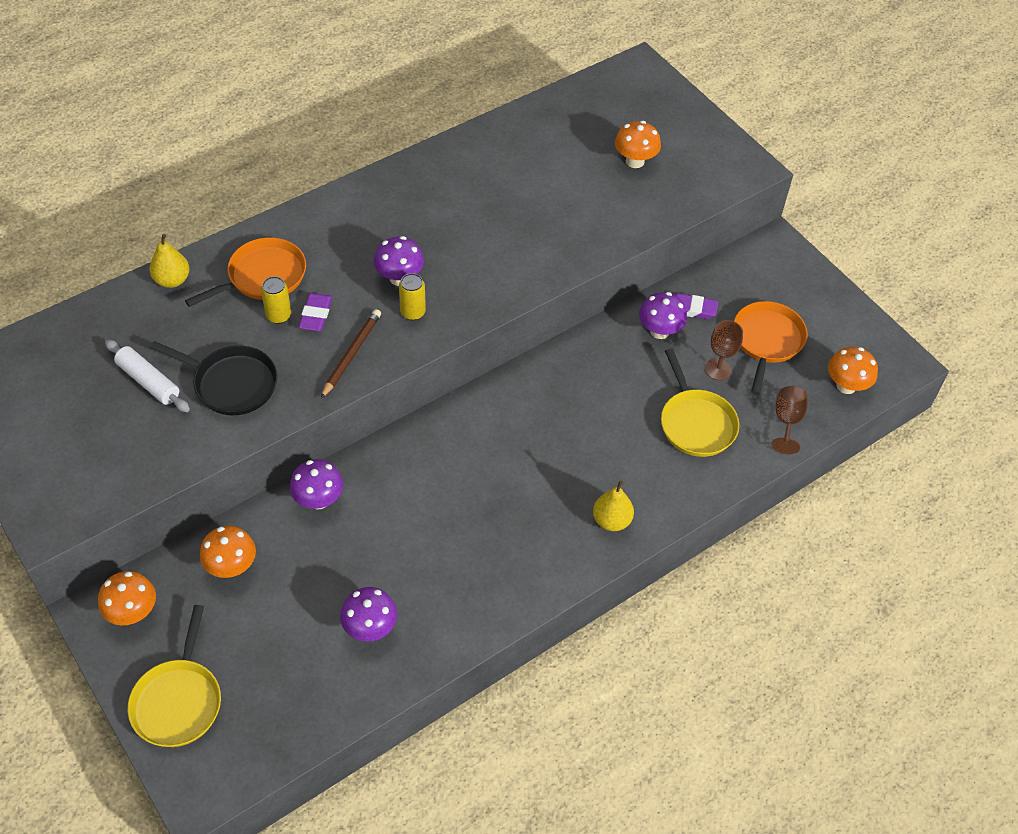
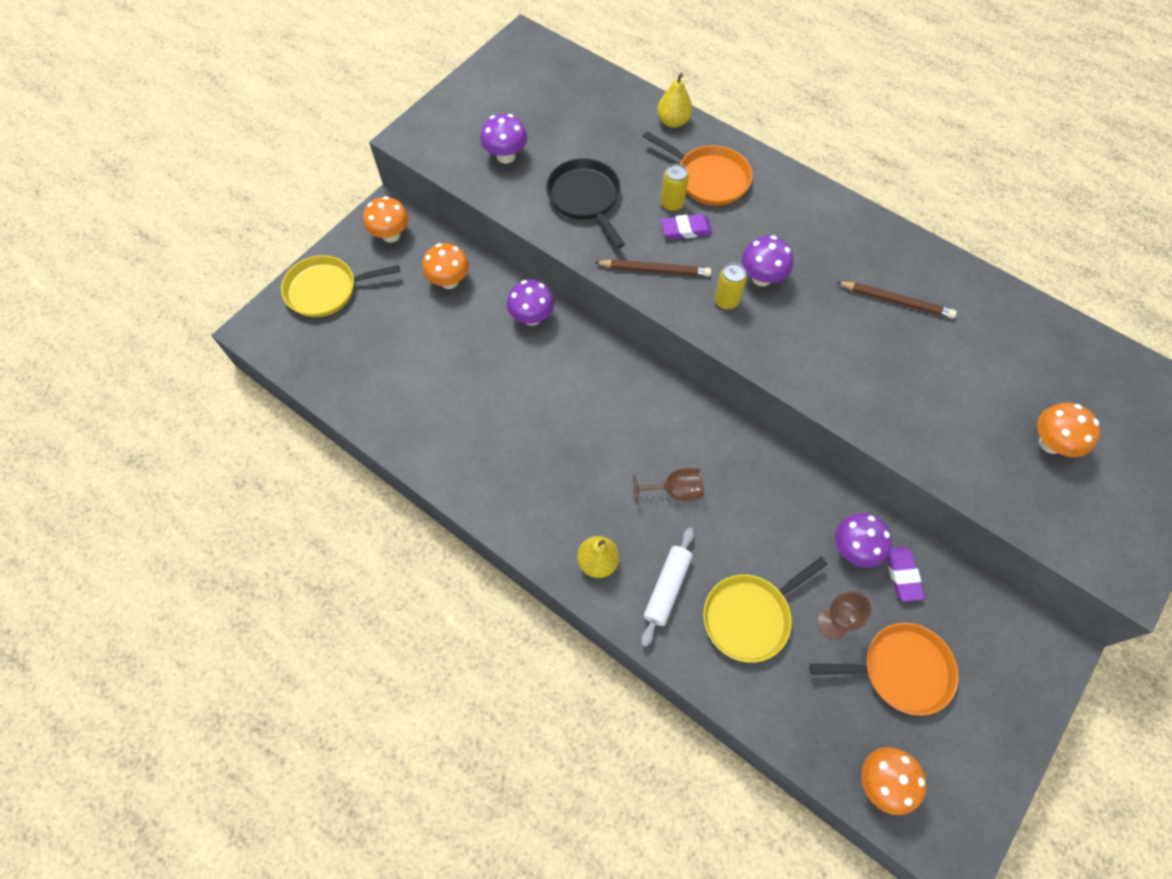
camera: 75 degrees right, 10 degrees up
(148, 381) = (564, 145): white rolling pin -> white rolling pin (667, 588)
(232, 384) = (585, 198): black pan -> black pan turned 150 degrees clockwise
(370, 628) = (423, 395): purple mushroom -> purple mushroom (506, 156)
(468, 197) = (896, 301): none -> brown pencil
(787, 421) = (797, 718): brown goblet -> brown goblet (675, 491)

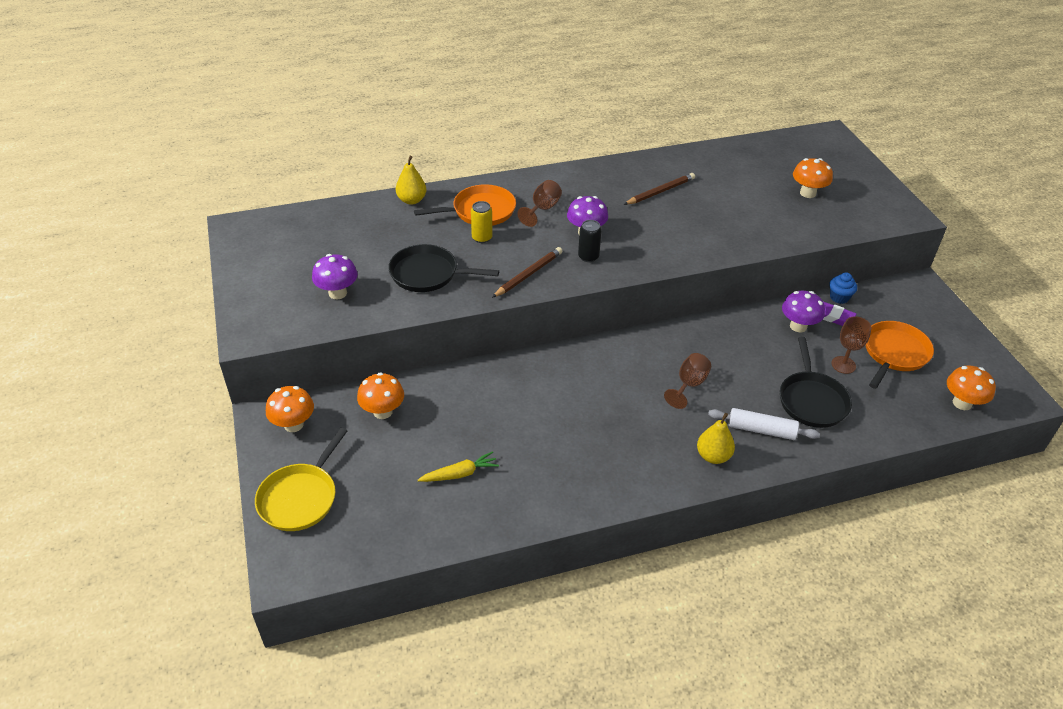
camera: 55 degrees left, 20 degrees down
(426, 376) = (460, 474): none -> yellow carrot
(532, 317) = (470, 381): purple mushroom -> none
(667, 588) = (761, 430): white rolling pin -> white rolling pin turned 45 degrees counterclockwise
(686, 229) = (510, 243): purple eraser -> none
(726, 301) = (588, 257): yellow can -> black can
(749, 616) = (812, 400): yellow pan -> black pan
(761, 222) = (542, 209): none -> brown goblet
(943, 568) = (839, 297): none -> blue cupcake

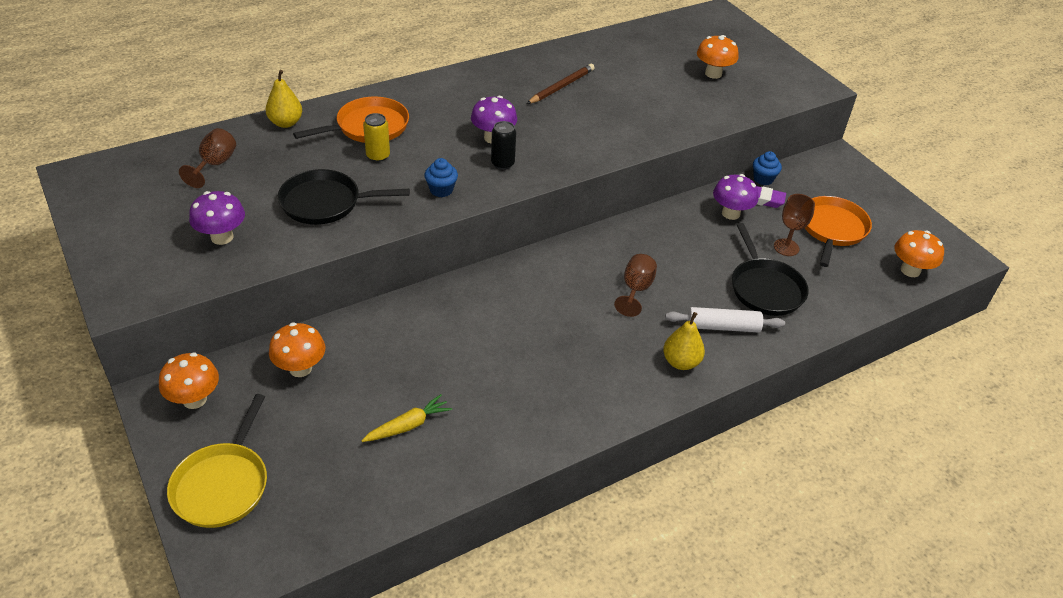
camera: 15 degrees left, 0 degrees up
(528, 274) = (441, 190): brown pencil -> blue cupcake
(542, 209) = (438, 118): brown goblet -> brown goblet (215, 165)

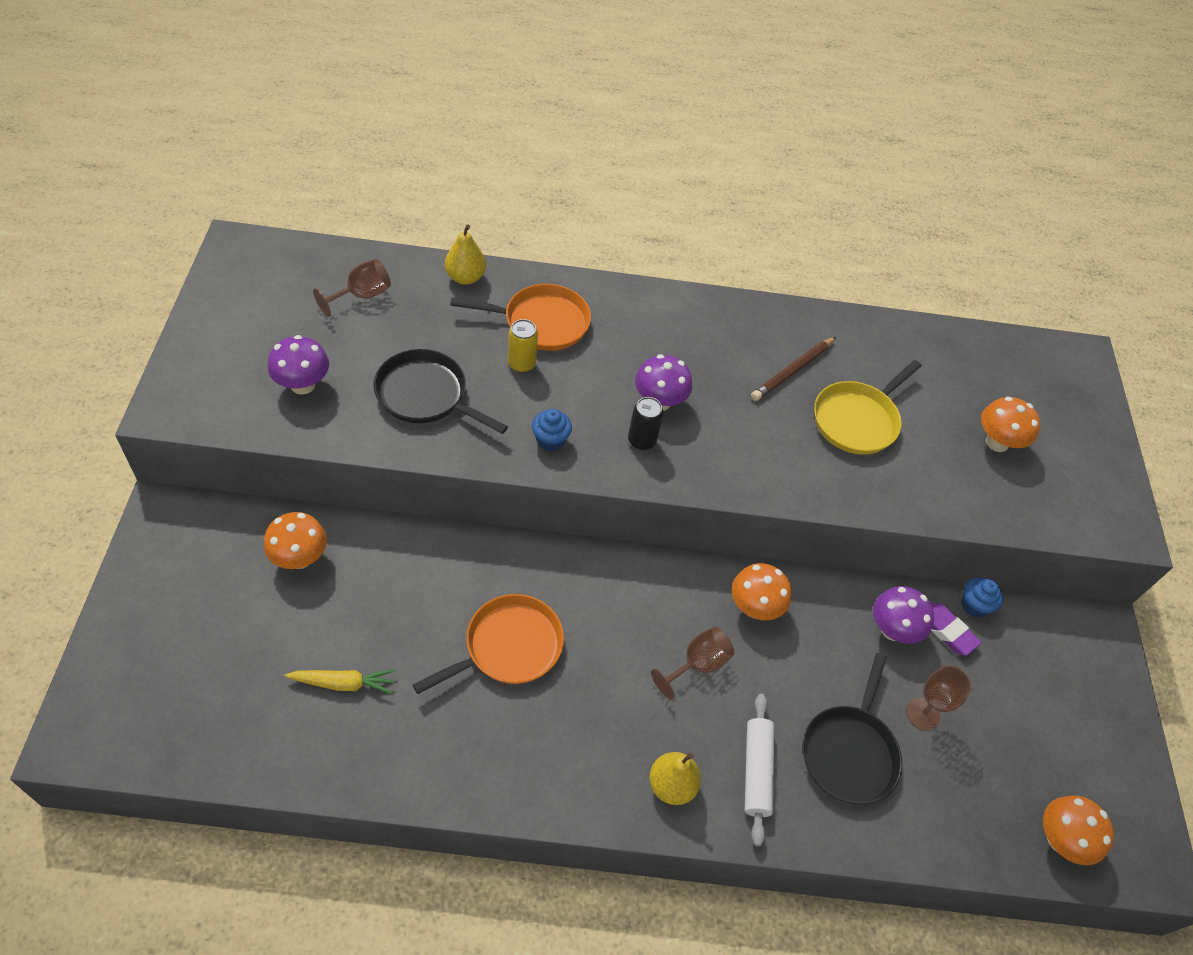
camera: 30 degrees right, 10 degrees up
(195, 399) = (189, 536): orange mushroom -> orange mushroom (754, 607)
(223, 485) = (143, 642): yellow pan -> yellow pan (857, 420)
(561, 86) = (792, 371): brown pencil -> brown pencil turned 150 degrees clockwise
(722, 327) = (756, 771): white rolling pin -> white rolling pin turned 60 degrees clockwise
(832, 229) = (1005, 722): orange pan -> orange pan (509, 646)

